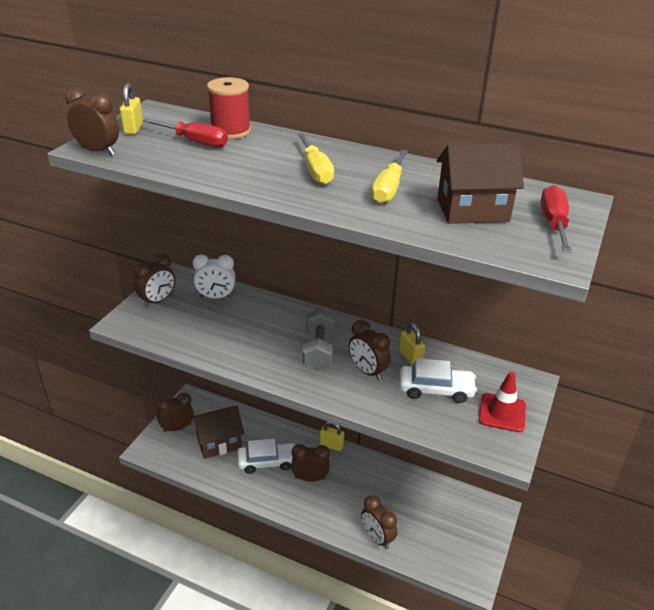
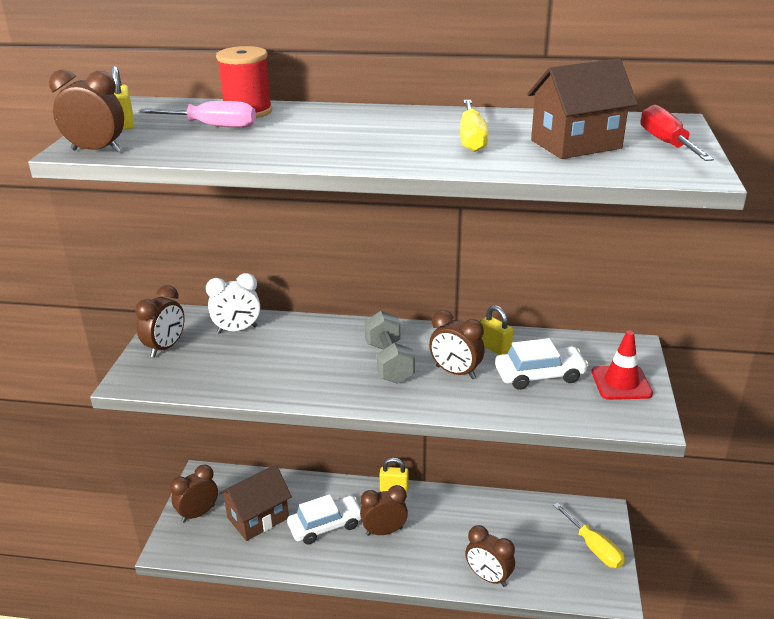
camera: 15 degrees left, 5 degrees down
(195, 142) = (212, 126): red screwdriver -> pink screwdriver
(316, 171) = (377, 134): yellow screwdriver -> yellow screwdriver (594, 548)

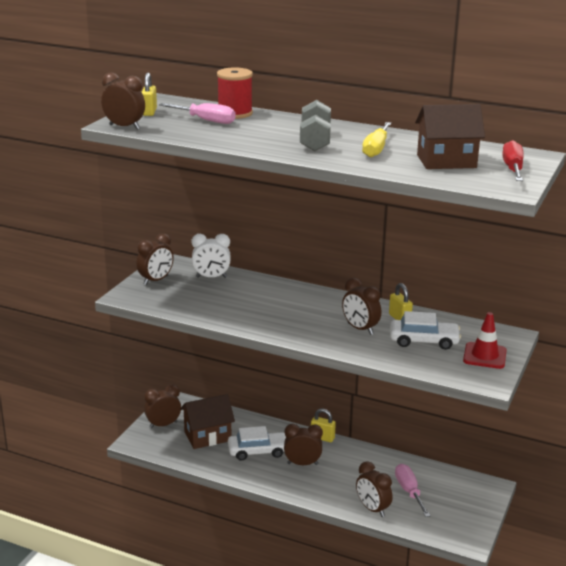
camera: 15 degrees right, 5 degrees down
(389, 362) = (313, 315): grey dumbbell -> grey dumbbell (315, 141)
(519, 541) = (409, 491): none -> pink screwdriver
(594, 548) = (470, 508): yellow screwdriver -> none

